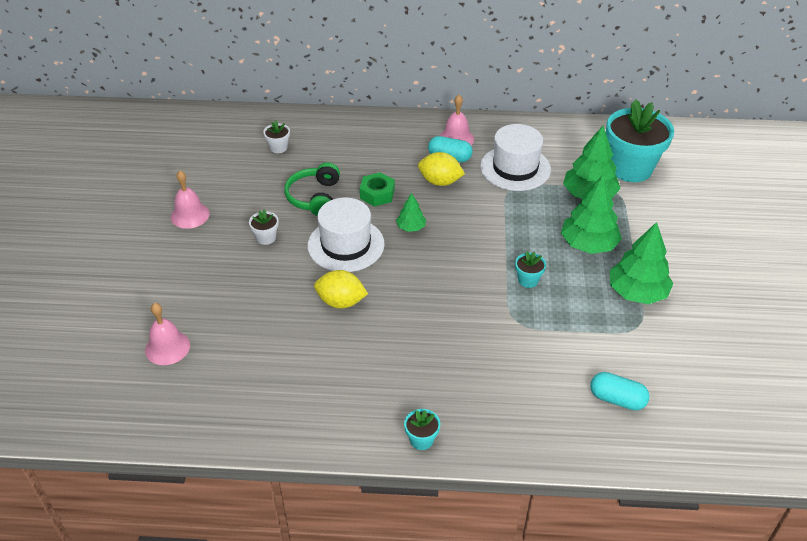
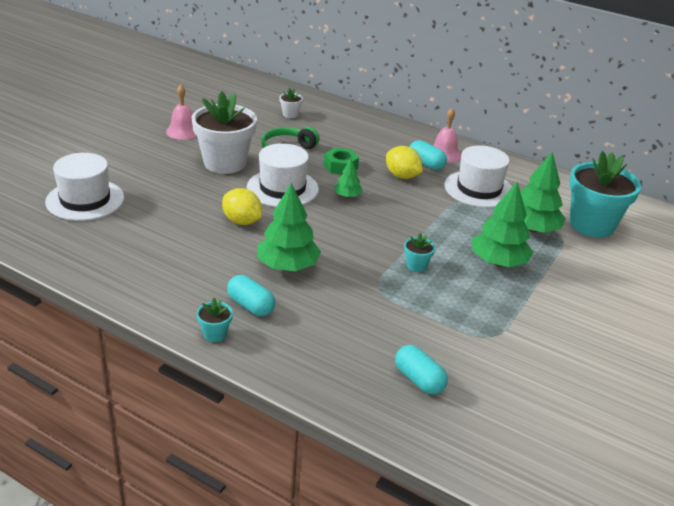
camera: 25 degrees right, 10 degrees down
(167, 347) = (85, 200): pink bell -> white hat
(266, 238) = (225, 163): white flower pot -> white flower pot, size x2.39
(427, 393) = (251, 306): none -> turquoise capsule
(637, 292) = (514, 312): green tree -> green tree (288, 266)

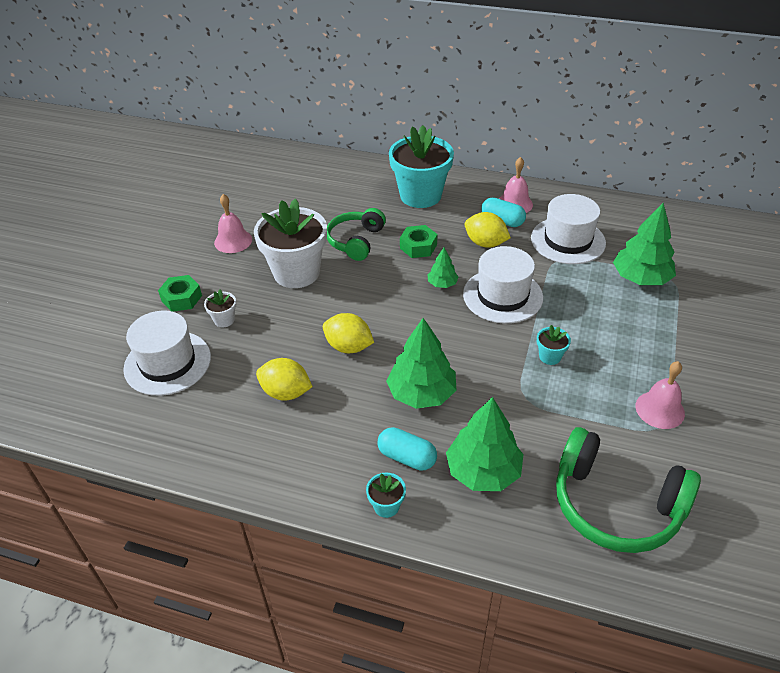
camera: 10 degrees left, 10 degrees up
(119, 160) = (181, 298): none -> green nut
(172, 240) = (286, 392): none -> yellow lemon
(282, 188) = (371, 291): white hat -> white hat (502, 296)
(290, 114) = (337, 190): white flower pot -> white flower pot (224, 320)
(419, 380) = (616, 504): turquoise capsule -> green headphones
(497, 324) = (660, 409): none -> pink bell
(498, 262) = (626, 330): green tree -> green tree (483, 471)
(591, 224) = (694, 258): turquoise flower pot -> turquoise flower pot (420, 195)

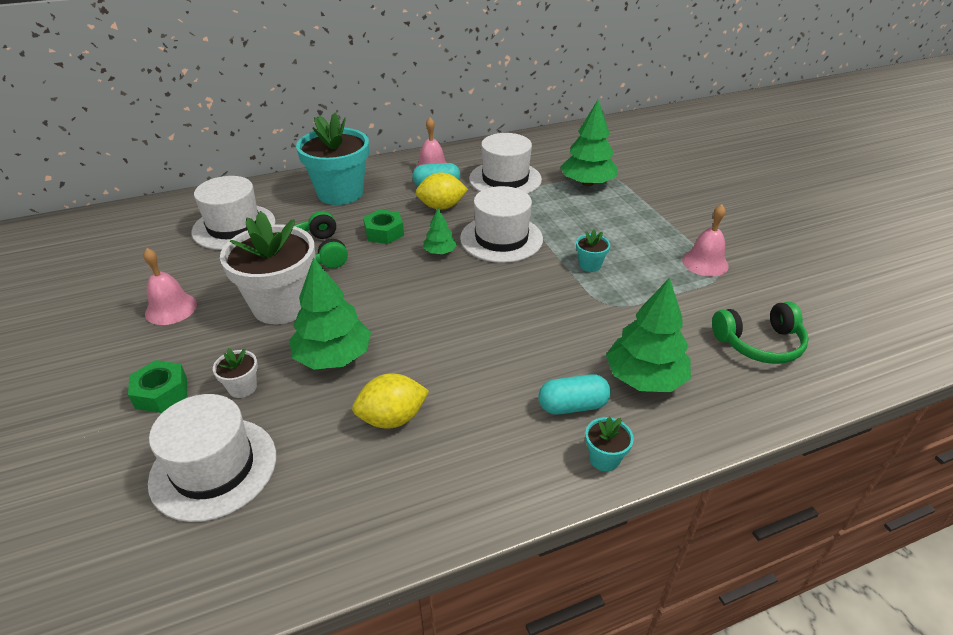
camera: 40 degrees left, 5 degrees down
(322, 193) = (234, 227): none -> white hat
(348, 347) = (411, 343): yellow lemon -> none
(421, 393) = (523, 346): green tree -> green tree (333, 356)
(616, 504) = (759, 343): green headphones -> green headphones, size x0.65

